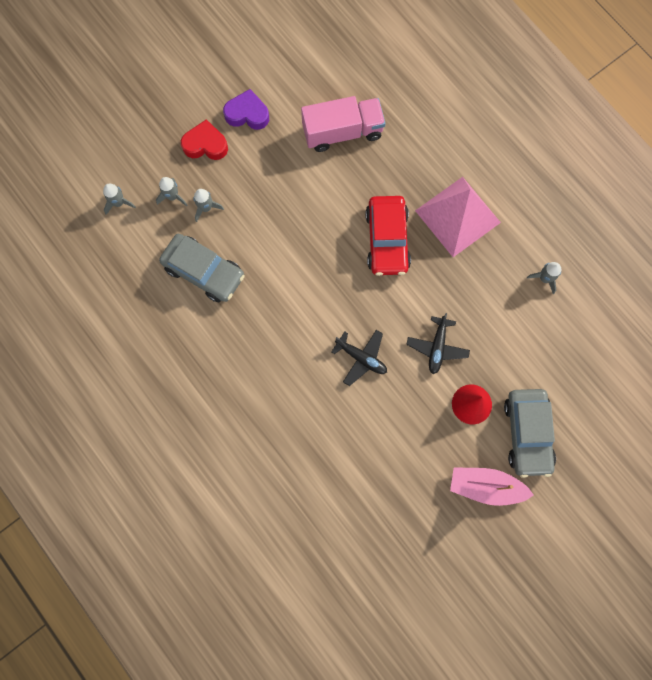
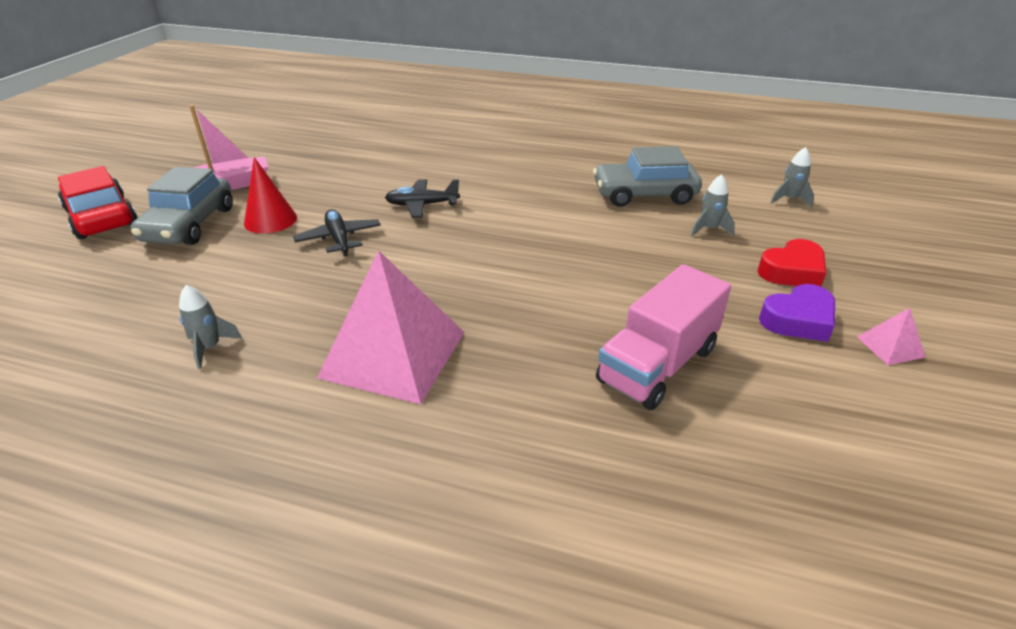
camera: 145 degrees right, 40 degrees down
(172, 196) = (752, 223): grey rocket -> none
(227, 74) = (890, 347): none -> pink pyramid
(387, 240) = (476, 290): red car -> red car (101, 217)
(527, 433) = (189, 224): grey car -> grey car turned 135 degrees counterclockwise

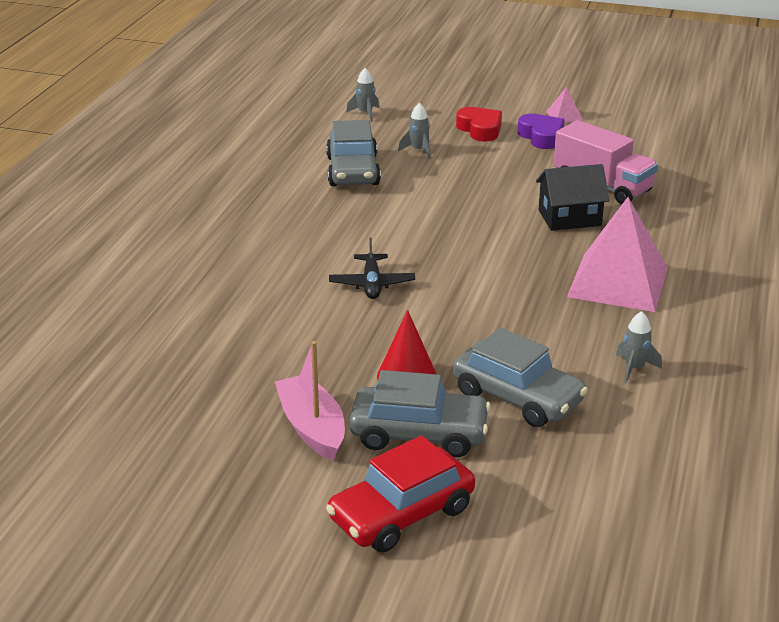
camera: 90 degrees left, 5 degrees down
(207, 271) = (517, 397): none -> grey car
(339, 239) = (446, 326): black plane -> none
(558, 327) = (569, 218): none -> black house

